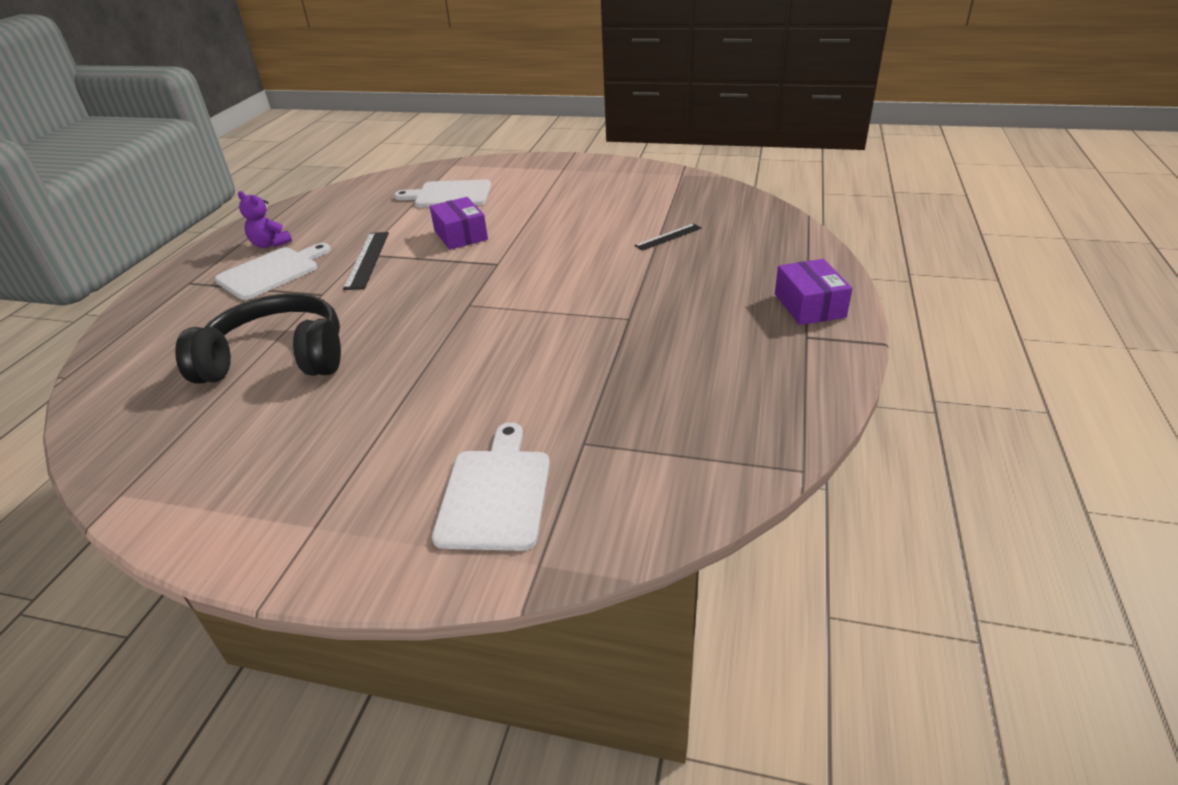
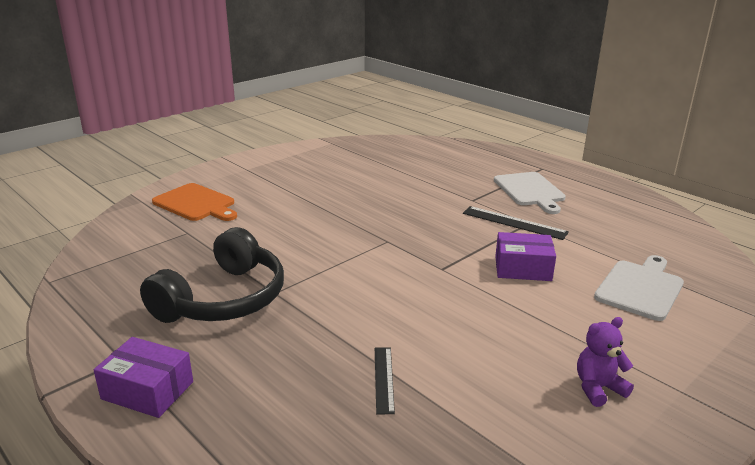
camera: 120 degrees right, 10 degrees down
(270, 244) = (585, 196): purple teddy bear -> purple teddy bear (598, 388)
(277, 358) = (401, 179): black headphones -> black headphones (223, 299)
(495, 493) = (196, 203): white cutting board -> orange cutting board

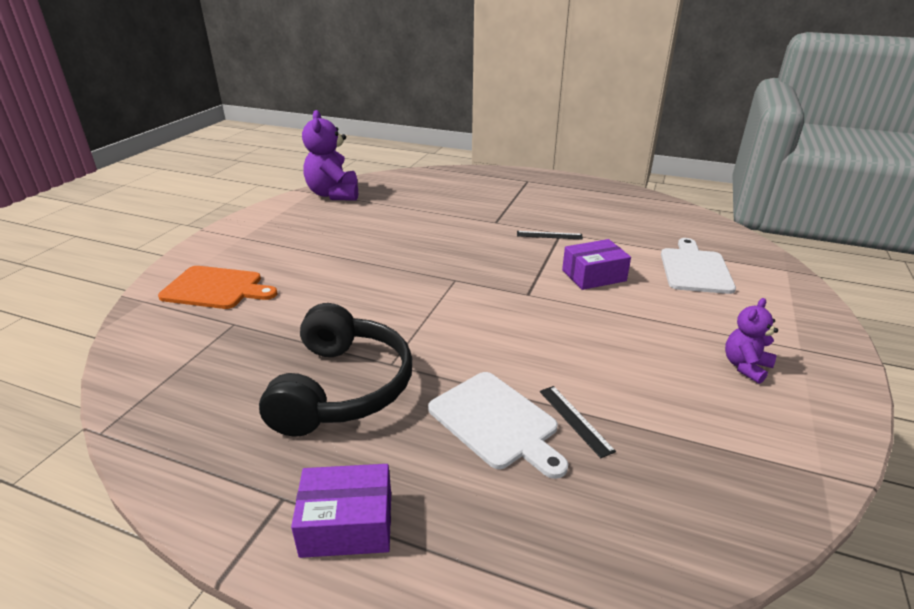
camera: 25 degrees left, 5 degrees up
(348, 148) = (334, 194): none -> purple teddy bear
(514, 222) = (549, 235): black ruler -> black ruler, size x0.64
(530, 191) = (536, 203): white cutting board -> white cutting board (496, 421)

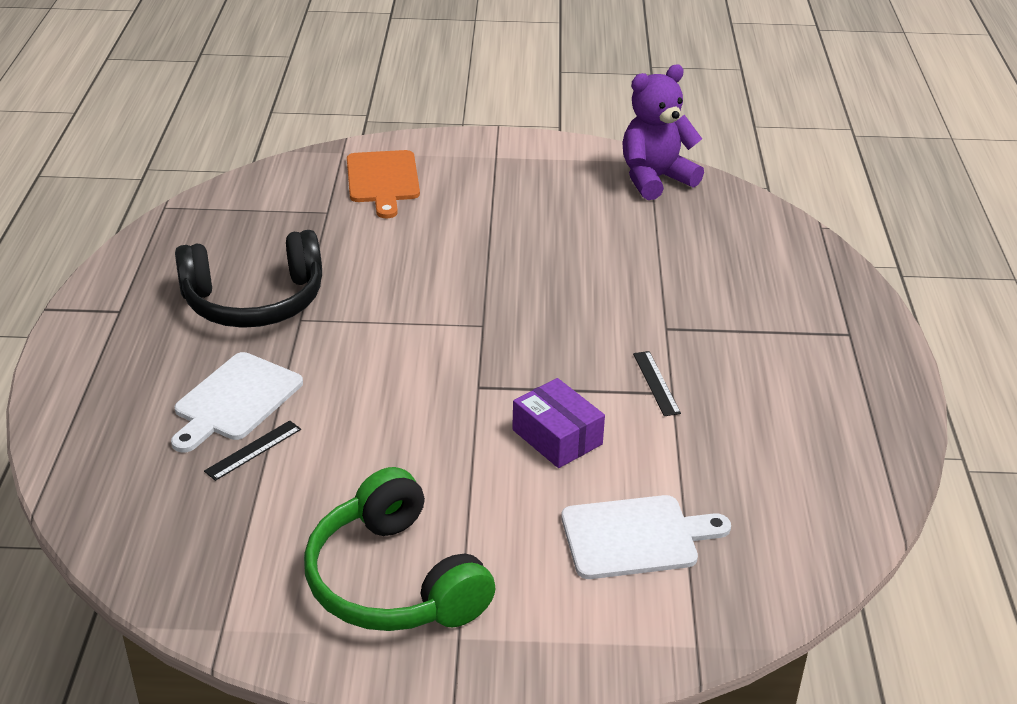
camera: 70 degrees right, 5 degrees up
(347, 524) = (101, 347): purple box -> none
(745, 366) = (394, 580): purple teddy bear -> green headphones

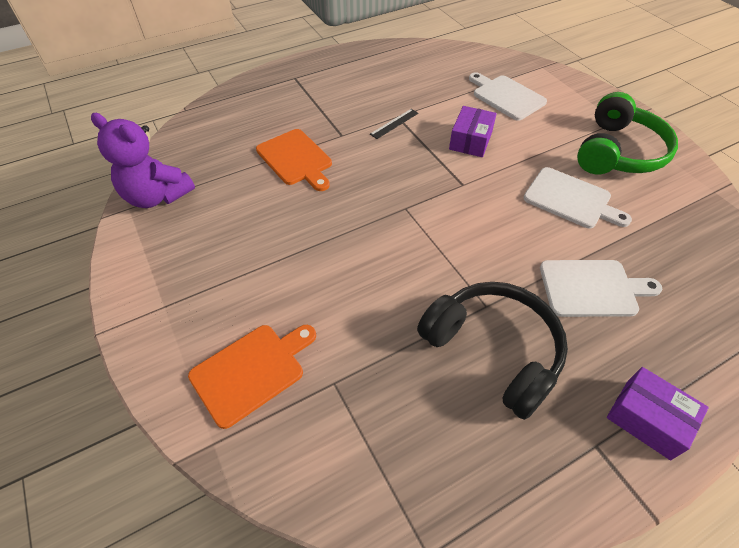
camera: 120 degrees left, 15 degrees up
(97, 350) = (647, 419): none -> purple box
(253, 450) = (615, 251): black ruler -> none
(361, 466) = (570, 199): none -> white cutting board
(644, 278) = (296, 159): none -> orange cutting board

